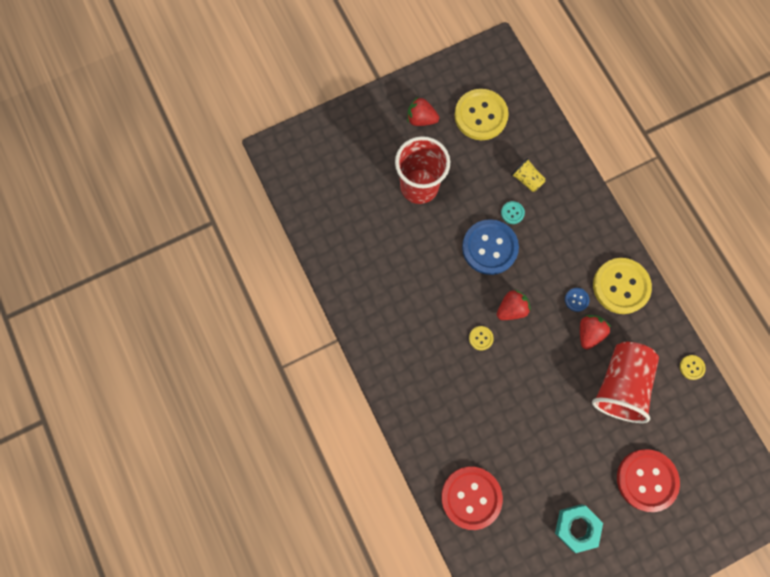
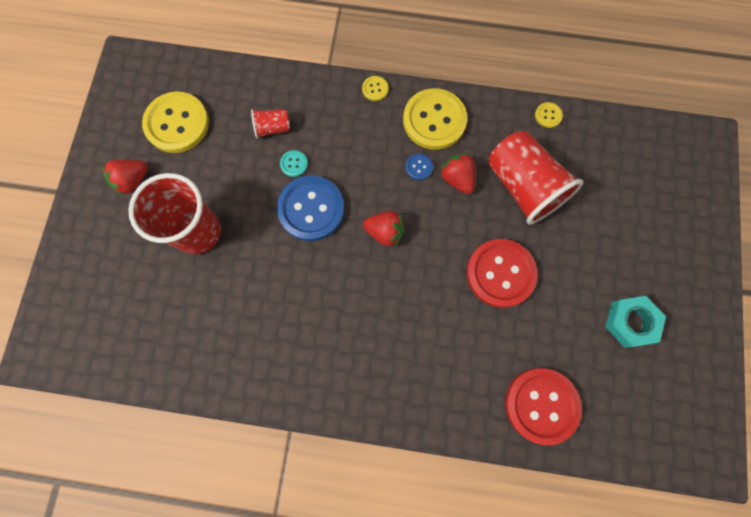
camera: 55 degrees left, 0 degrees up
(481, 338) = (392, 281): yellow button -> yellow button (375, 89)
(511, 309) = (384, 232): red strawberry -> red strawberry turned 105 degrees clockwise
(526, 179) = (272, 128): yellow cup -> red cup
(646, 480) = (624, 227): red button -> red button (500, 273)

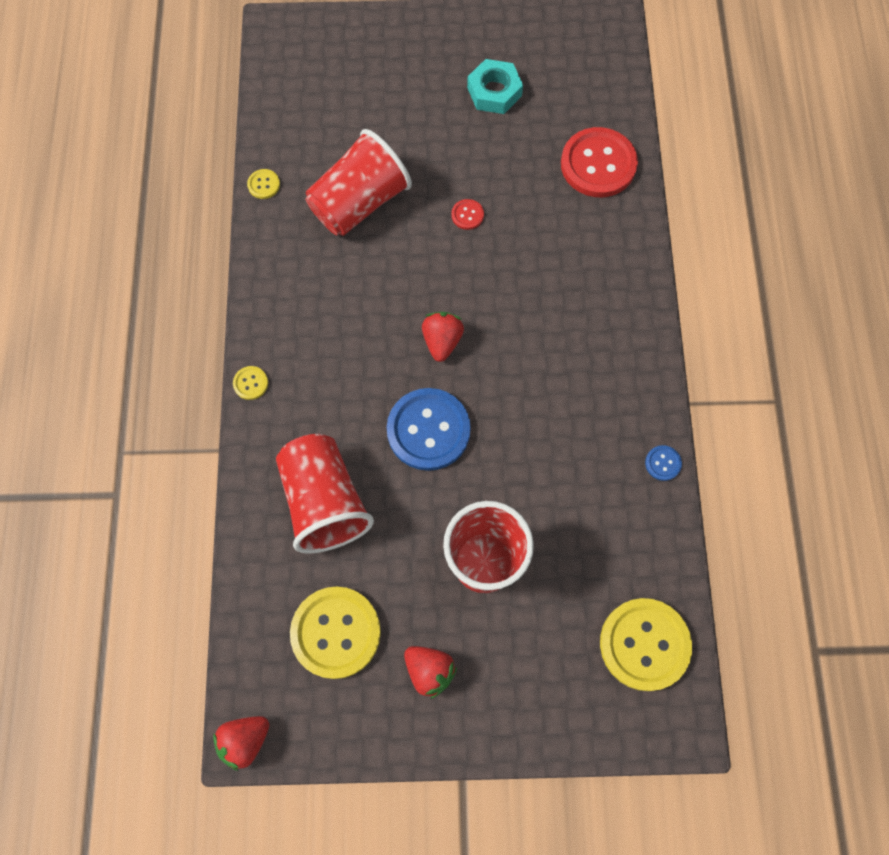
camera: 100 degrees left, 5 degrees down
(272, 128) = (324, 501): red cup -> red cup, size x2.15
(294, 164) = (371, 463): turquoise button -> none
(419, 167) = (353, 316): blue button -> blue button (663, 463)
(434, 120) = (287, 307): yellow button -> yellow button (644, 644)
(457, 179) = (361, 272): red strawberry -> red strawberry (245, 740)
(500, 273) = (467, 215): red button -> red button, size x0.42

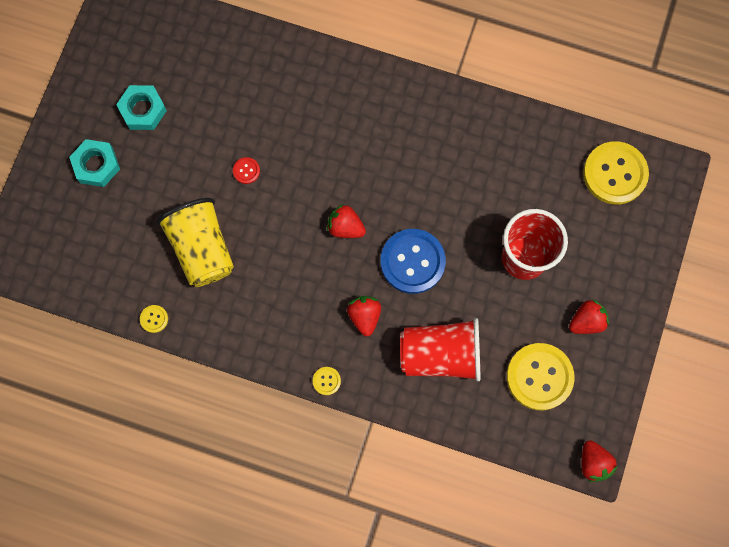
camera: 70 degrees left, 5 degrees up
(342, 398) = (364, 316): none -> red strawberry
(359, 203) = (202, 249): red cup -> yellow cup
(414, 71) = (96, 165): none -> turquoise nut
(598, 164) = (241, 58): red button -> none
(663, 463) = (495, 110): blue button -> none

